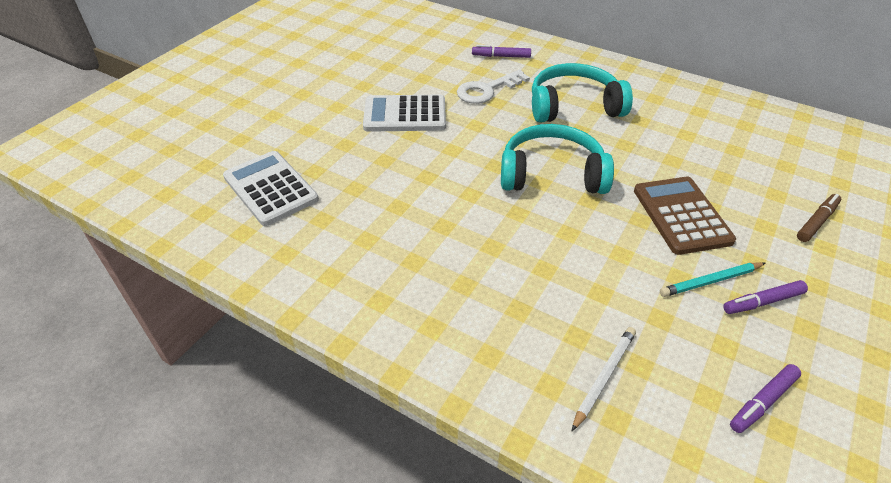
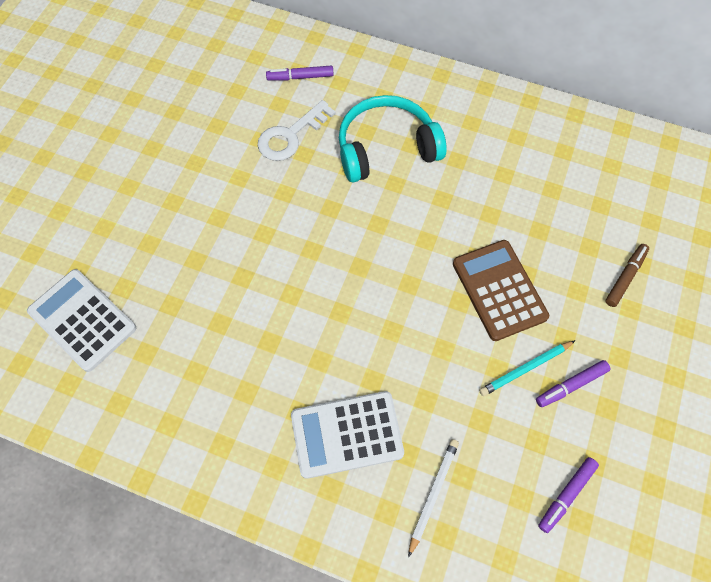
camera: 10 degrees left, 20 degrees up
(405, 115) = (206, 188): white calculator -> white calculator (347, 434)
(551, 174) = (370, 253): turquoise headphones -> none

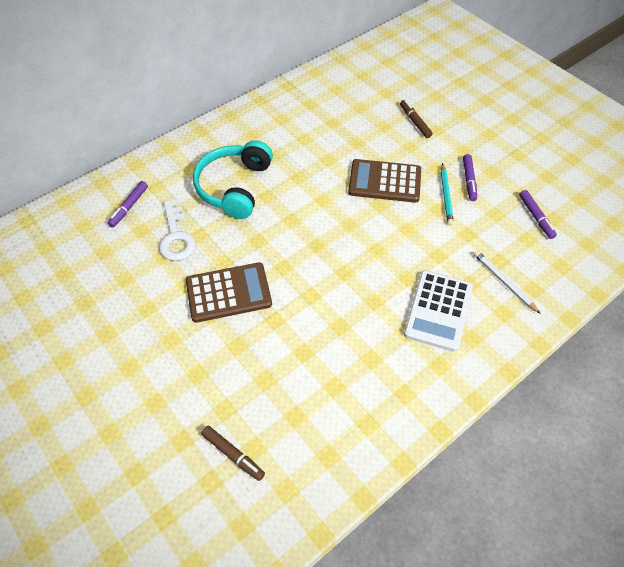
camera: 60 degrees left, 10 degrees down
(82, 320) = (233, 454): white calculator -> brown marker
(251, 219) = (228, 293): none -> brown calculator

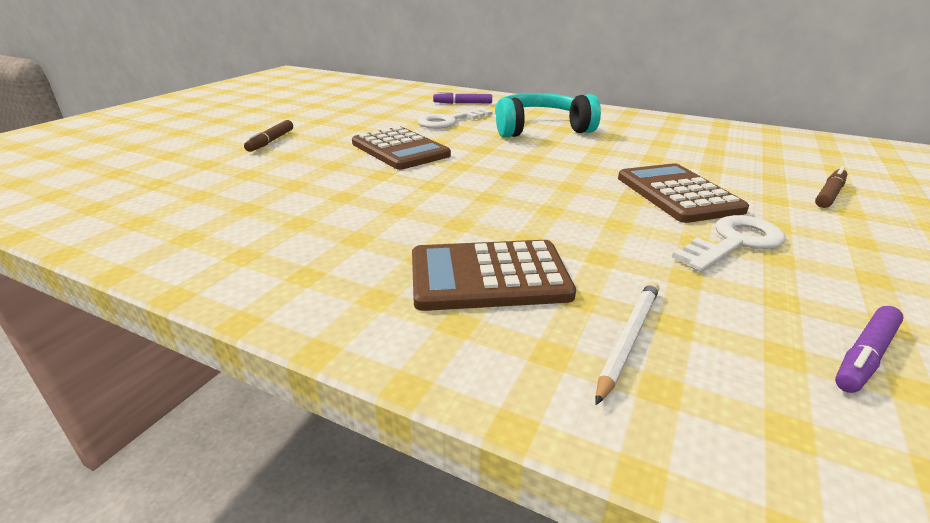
camera: 65 degrees right, 25 degrees down
(233, 454) = (189, 187): brown marker -> brown marker (271, 141)
(438, 310) = (489, 276): white calculator -> brown calculator
(446, 196) = (734, 242): turquoise pencil -> white key
(469, 180) = (807, 257): purple marker -> none

